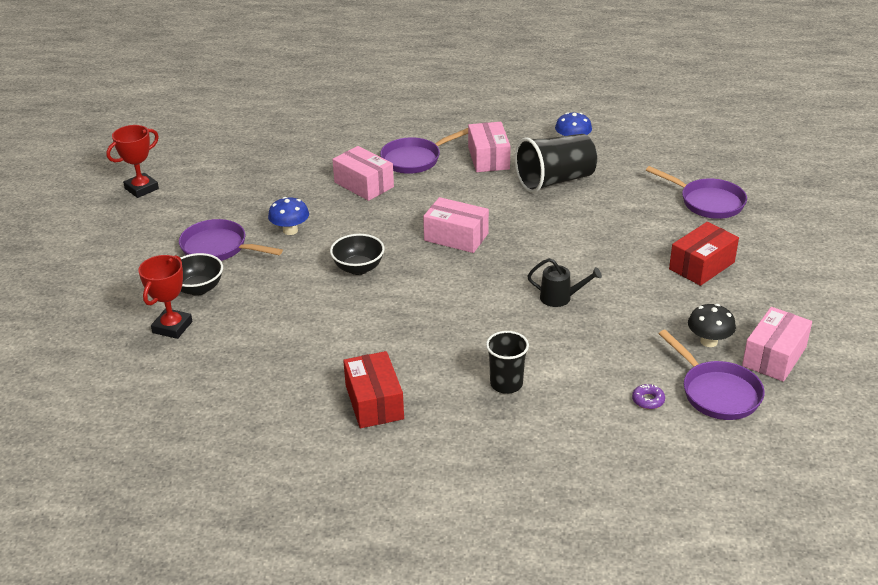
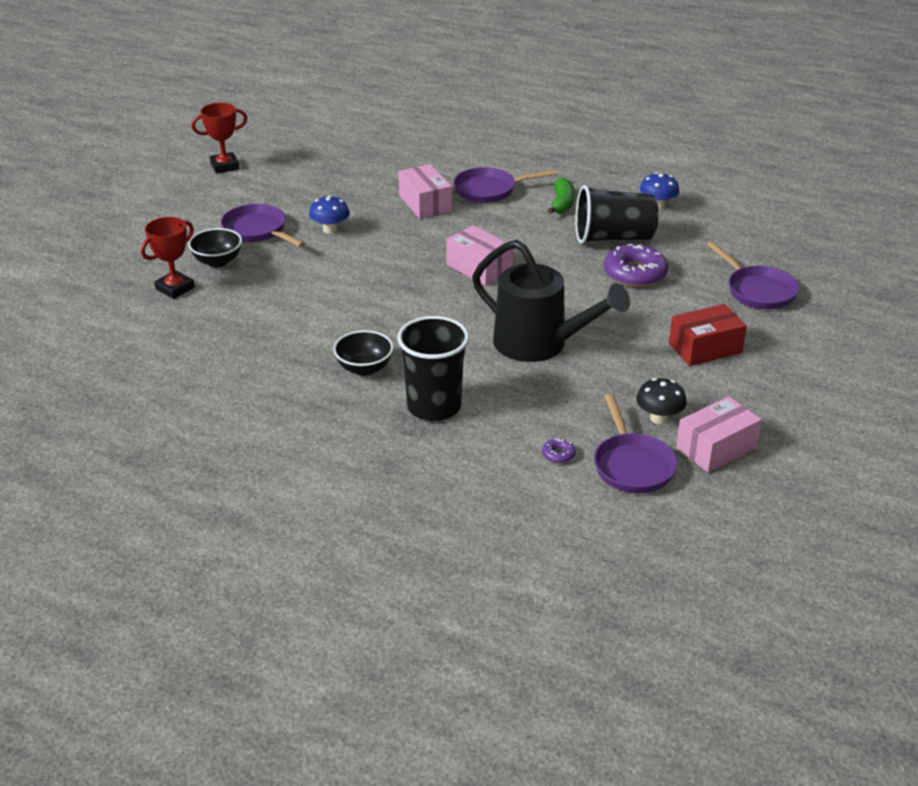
camera: 20 degrees right, 0 degrees up
(358, 268) = (369, 276): black bowl -> black bowl (364, 368)
(374, 402) = (304, 392): red box -> none
(488, 158) = (562, 203): pink box -> green banana
(506, 384) = (434, 407): black cup -> black cup, size x1.65
(561, 298) = (540, 345): black watering can -> black watering can, size x2.27
(596, 210) = (635, 274): none -> purple donut

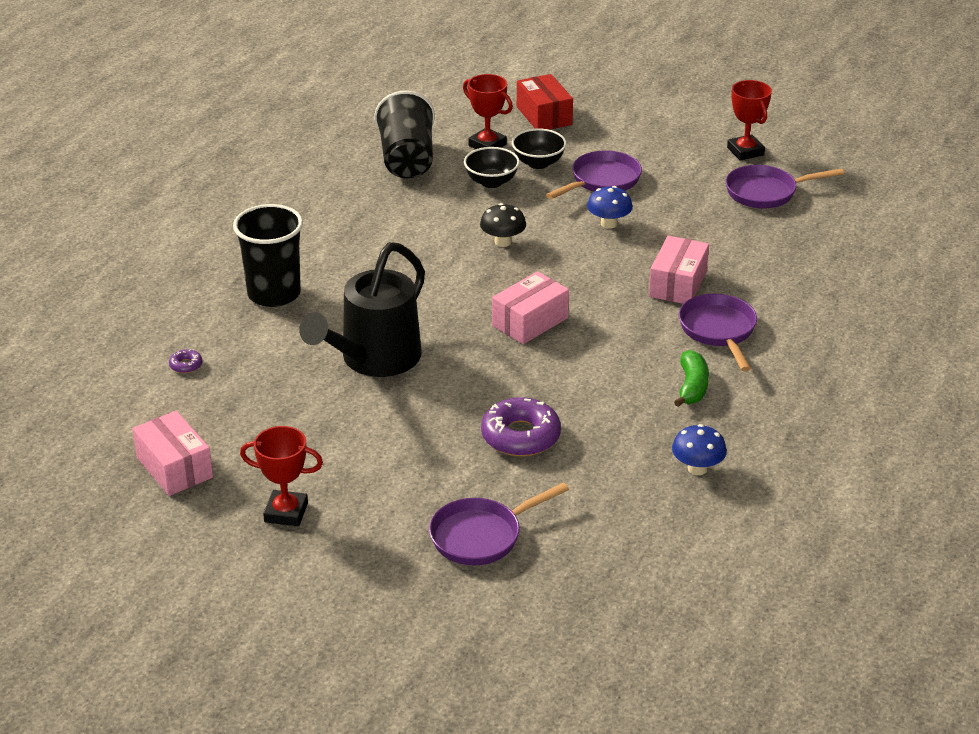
camera: 90 degrees right, 0 degrees up
(364, 368) = (342, 254): black bowl -> black bowl (491, 182)
(425, 203) = (678, 284): pink box -> pink box turned 45 degrees counterclockwise
(562, 203) = (692, 387): green banana -> green banana turned 90 degrees counterclockwise
(613, 238) = (607, 424): black cup -> black cup (407, 159)
(632, 465) = (159, 409): purple pan -> purple pan (766, 192)
(659, 418) = (231, 433): black mushroom -> black mushroom (503, 242)
(705, 348) = (356, 478): red box -> red box (544, 116)
(758, 382) = (286, 512): none -> red trophy

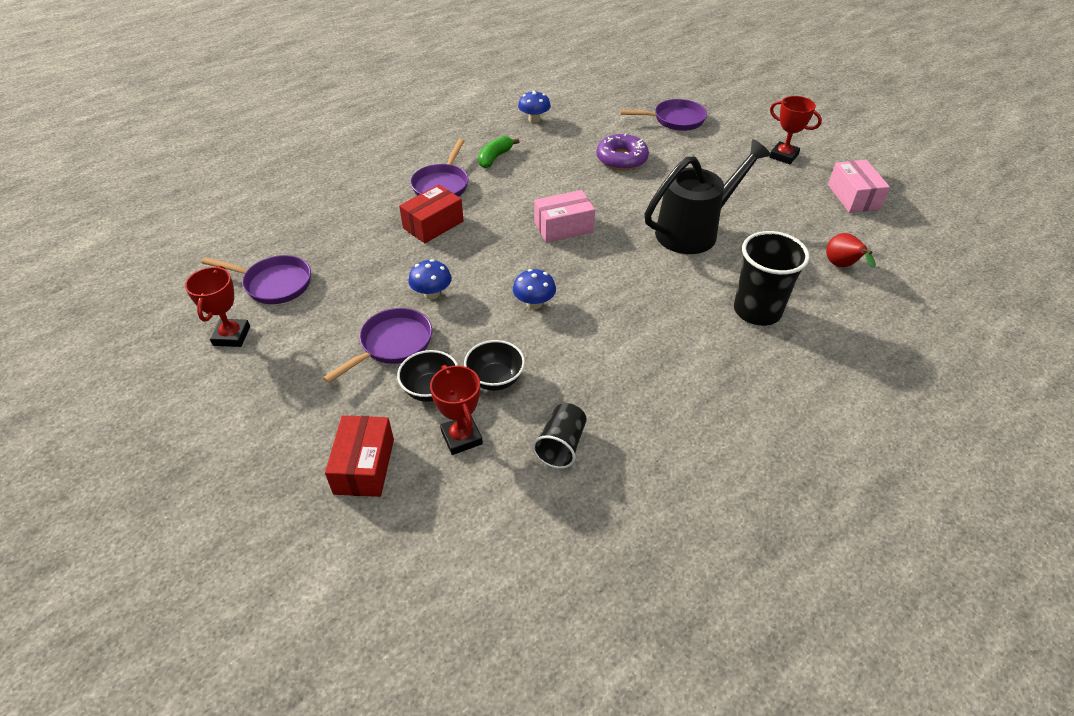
camera: 155 degrees left, 10 degrees up
(186, 365) = (842, 266): purple donut -> red pear
(407, 159) = (561, 445): black cup -> black cup, size x0.61
(503, 242) = (534, 303): black mushroom -> blue mushroom
(602, 180) = (392, 344): purple pan -> purple pan turned 150 degrees clockwise
(678, 284) = (433, 225): pink box -> red box

